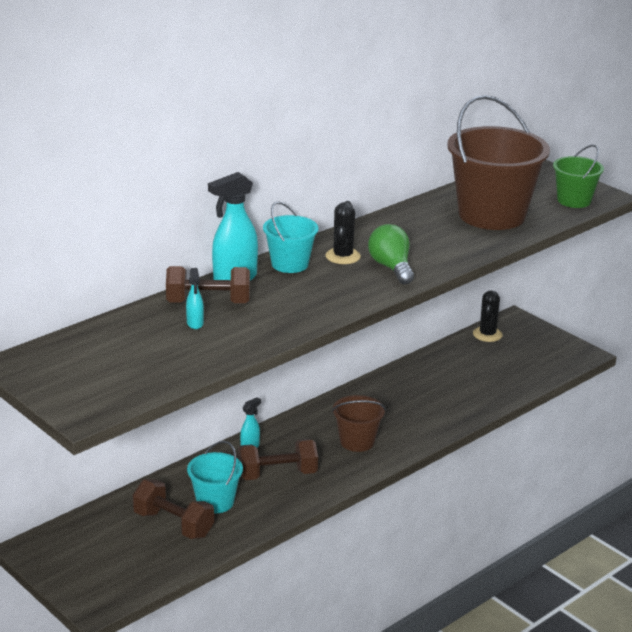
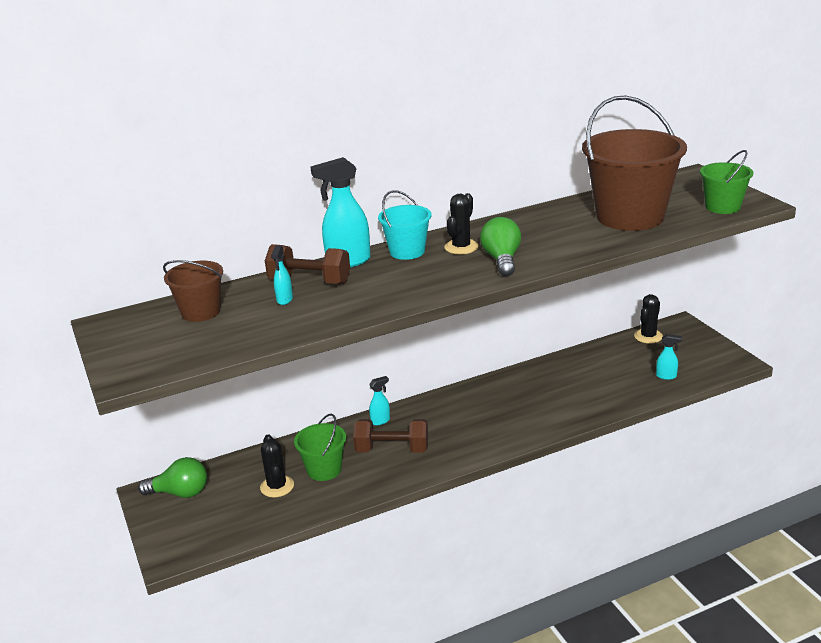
camera: 20 degrees right, 0 degrees up
(69, 543) = (180, 493): none -> green light bulb
(173, 524) = (277, 486): brown dumbbell -> black cactus
(215, 502) = (324, 469): turquoise bucket -> green bucket
(357, 441) = (480, 426): brown bucket -> brown bucket (201, 312)
(520, 374) = (666, 376): none -> turquoise spray bottle

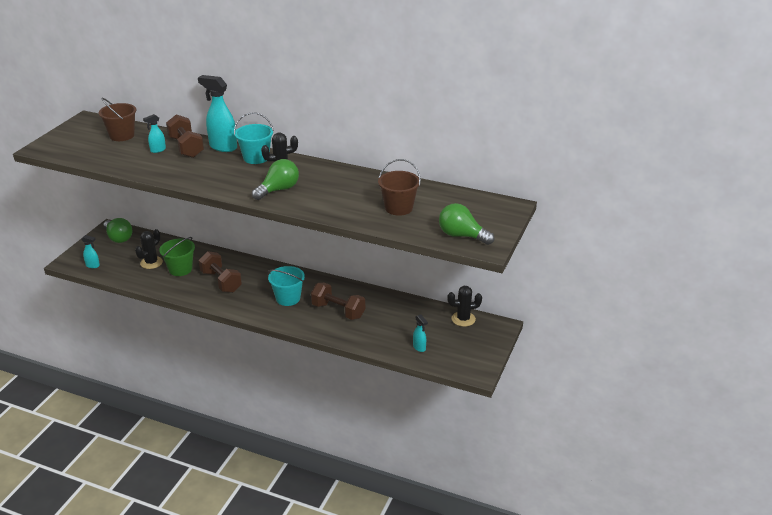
camera: 45 degrees right, 5 degrees up
(380, 421) = (245, 264): turquoise spray bottle -> turquoise spray bottle (93, 265)
(486, 418) = (288, 298): none -> turquoise bucket
(549, 397) = (338, 311): none -> brown dumbbell
(630, 217) = (398, 208): brown bucket -> brown bucket, size x0.51
(722, 207) = (462, 236): green bucket -> green light bulb

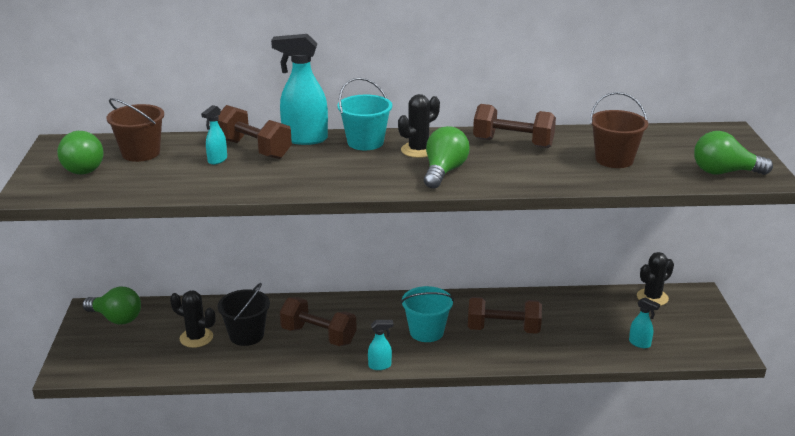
camera: 25 degrees left, 5 degrees down
(84, 138) = (85, 167): none -> green light bulb
(93, 265) = (110, 365): turquoise spray bottle -> turquoise spray bottle (380, 366)
(151, 262) = (196, 338): black cactus -> black cactus turned 75 degrees counterclockwise
(180, 269) = (246, 335): green bucket -> black bucket
(347, 180) = (513, 143): none -> brown dumbbell

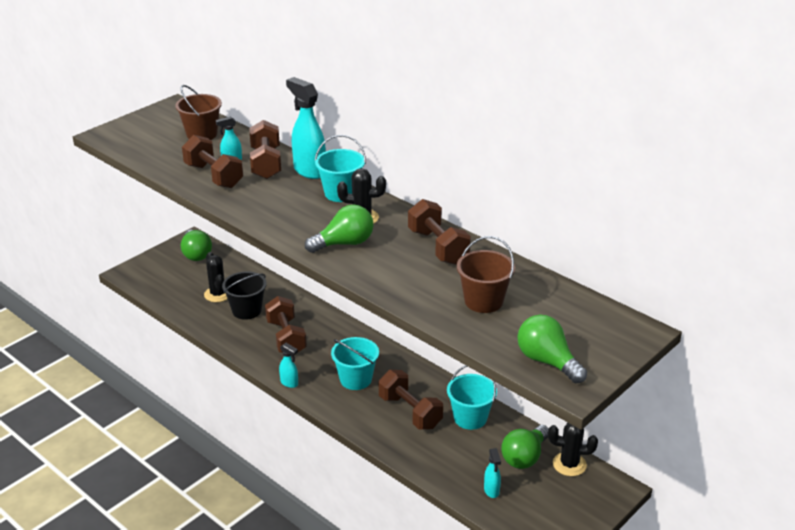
camera: 45 degrees right, 5 degrees up
(85, 167) = (158, 130): green light bulb -> green light bulb (524, 457)
(225, 177) = (214, 176): none -> brown dumbbell
(548, 308) = (470, 418): none -> turquoise bucket

